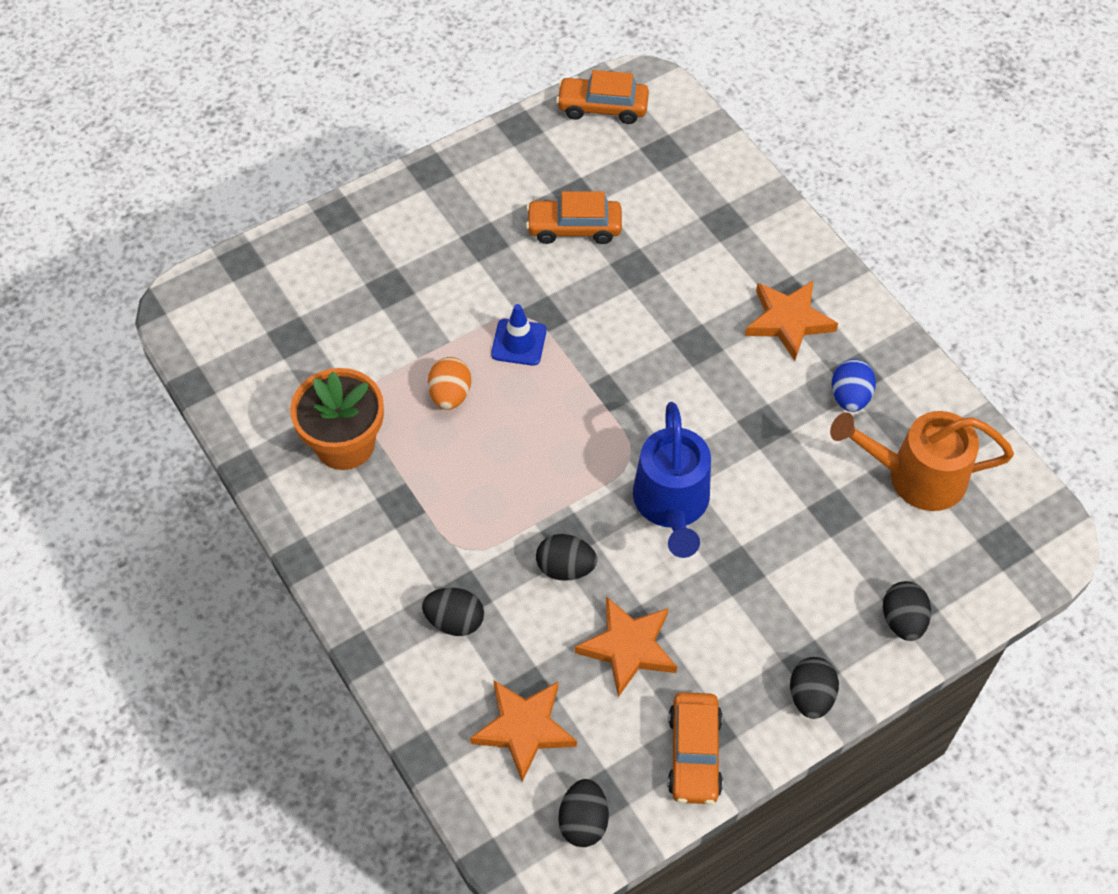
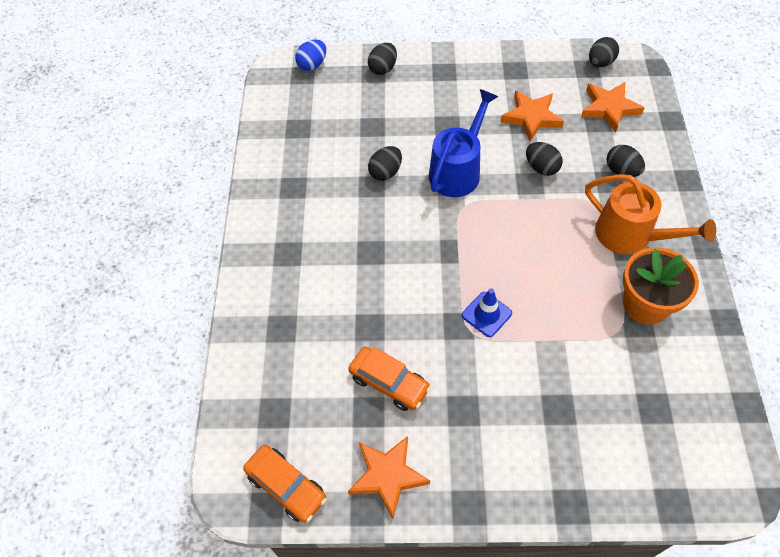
camera: 145 degrees left, 0 degrees up
(450, 395) = (555, 301): orange egg -> none
(694, 754) = (528, 64): orange car -> none
(788, 321) = (303, 237): orange star -> orange star (387, 476)
(811, 696) = (454, 60): black egg -> black egg (385, 172)
(850, 397) = (309, 176): blue egg -> blue egg (312, 65)
(915, 476) = (314, 122): orange watering can -> orange watering can (631, 236)

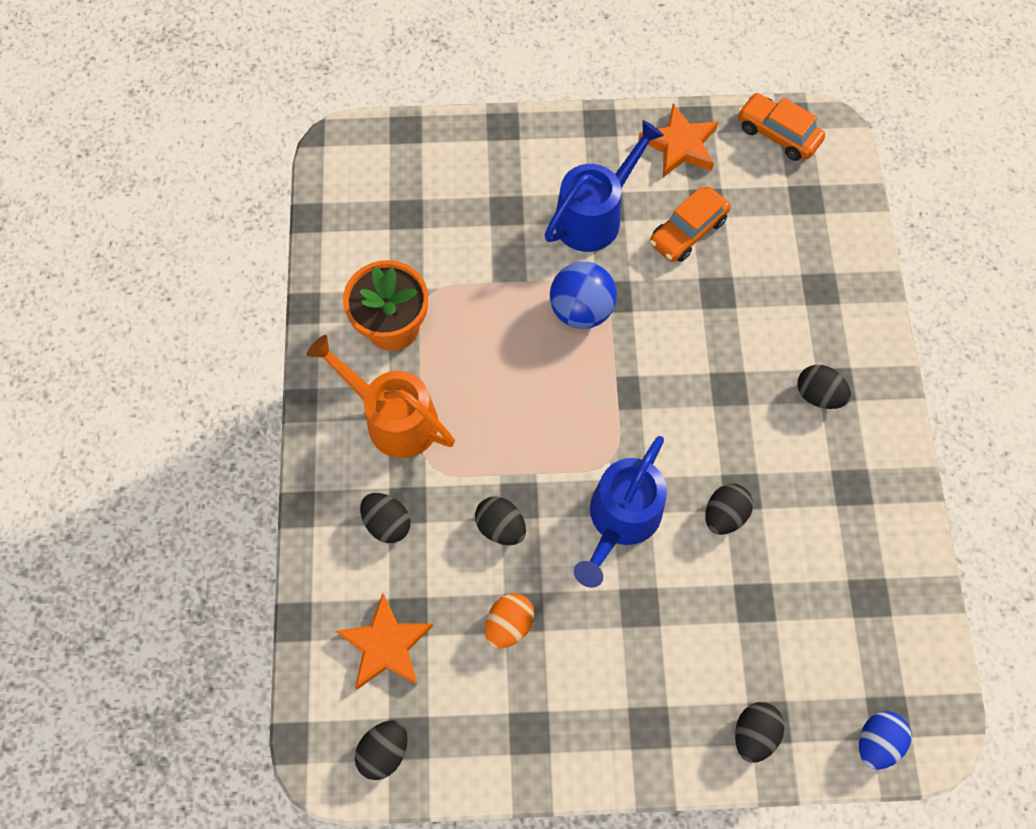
camera: 175 degrees right, 10 degrees up
(303, 246) = (818, 395): none -> black egg
(389, 383) = (687, 231): orange car -> orange car turned 75 degrees counterclockwise
(474, 401) = (595, 215): none -> blue watering can
(486, 314) = (581, 310): blue traffic cone -> blue ball
(531, 117) = (509, 624): orange star -> orange egg

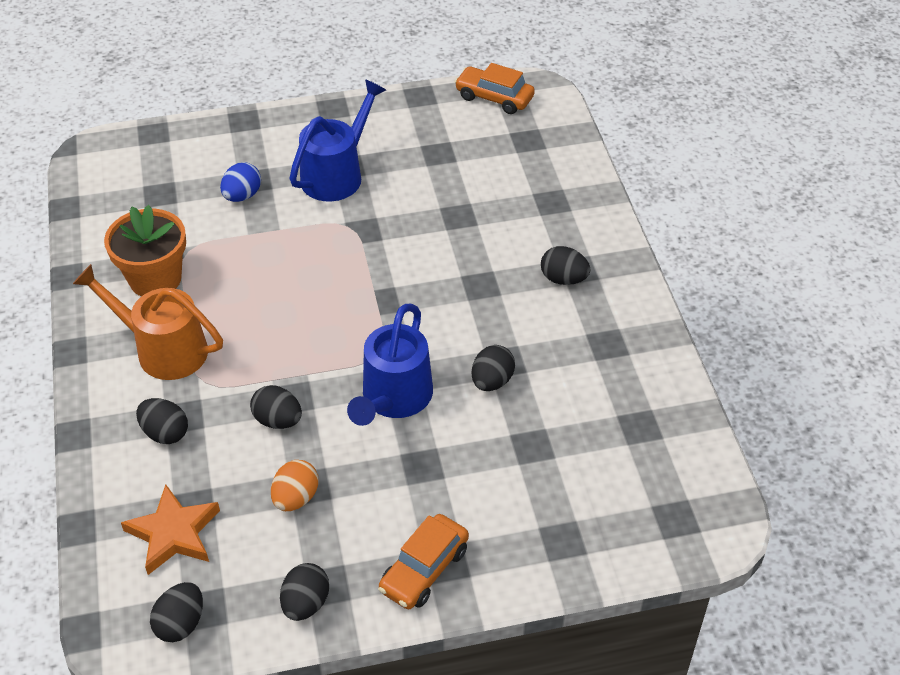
camera: 10 degrees left, 20 degrees down
(581, 310) = (334, 244): blue ball -> none
(680, 145) = (408, 115): orange star -> none
(687, 231) = (424, 175): orange car -> orange car (424, 570)
(754, 733) = (549, 551): black egg -> black egg (305, 603)
(876, 741) = (668, 540): blue egg -> blue egg (242, 196)

